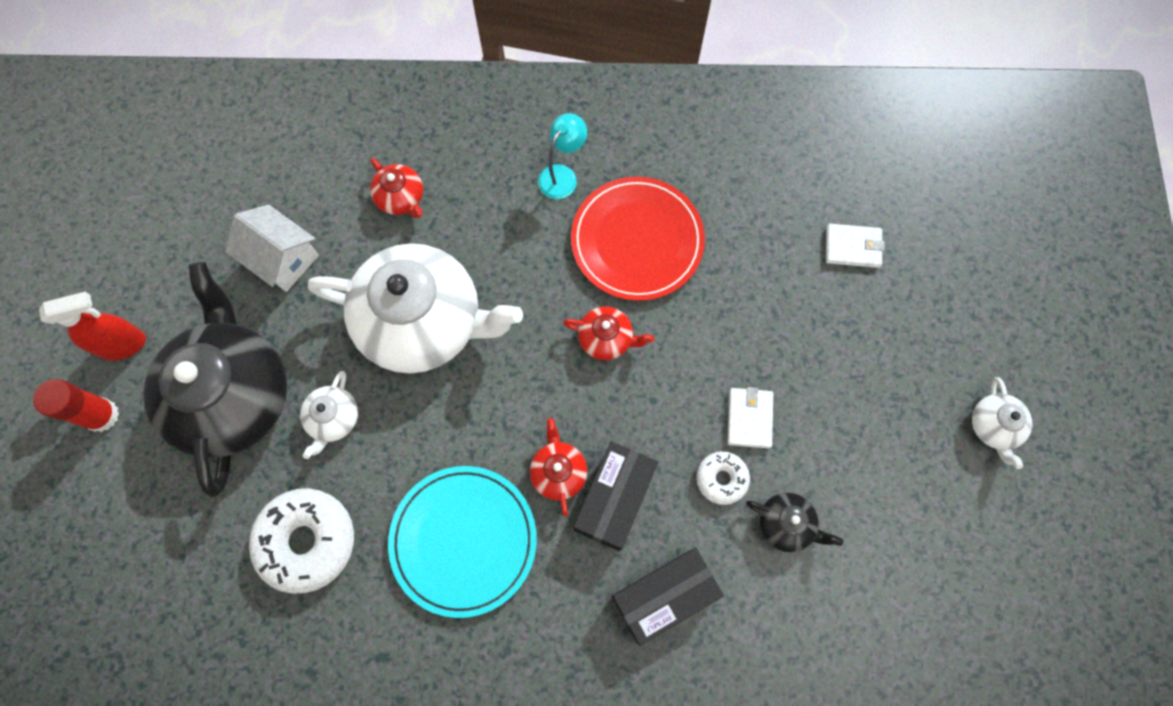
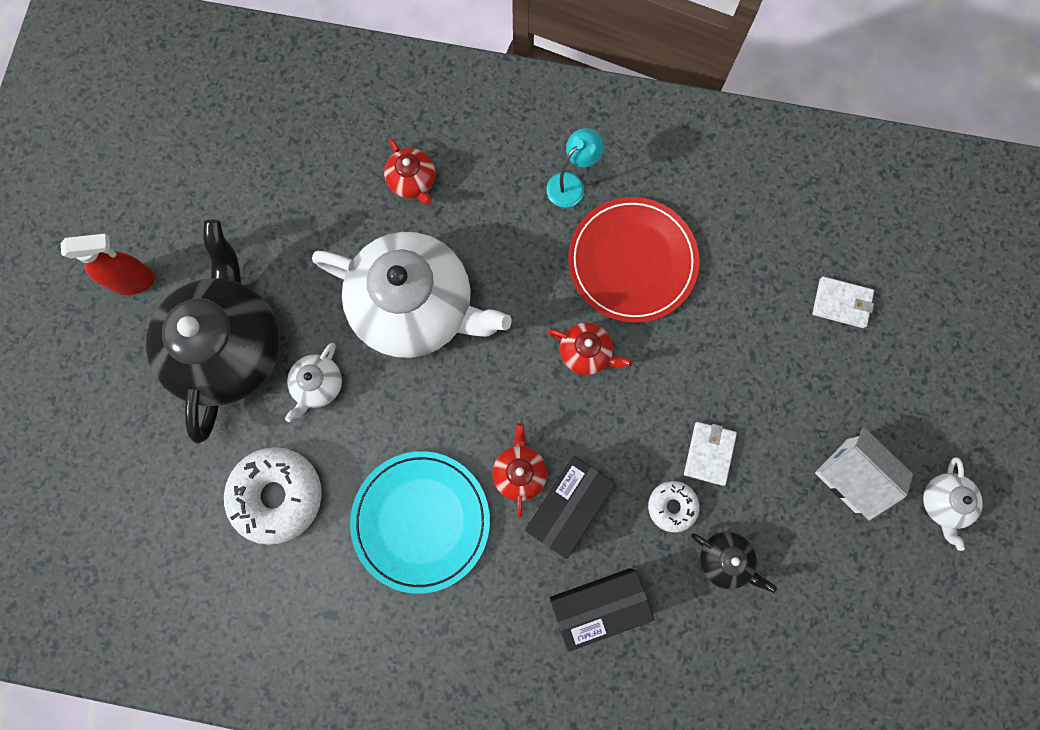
camera: 10 degrees right, 5 degrees up
(102, 415) = (106, 345): red glue stick -> none
(283, 259) = (292, 222): white house -> white house (851, 475)

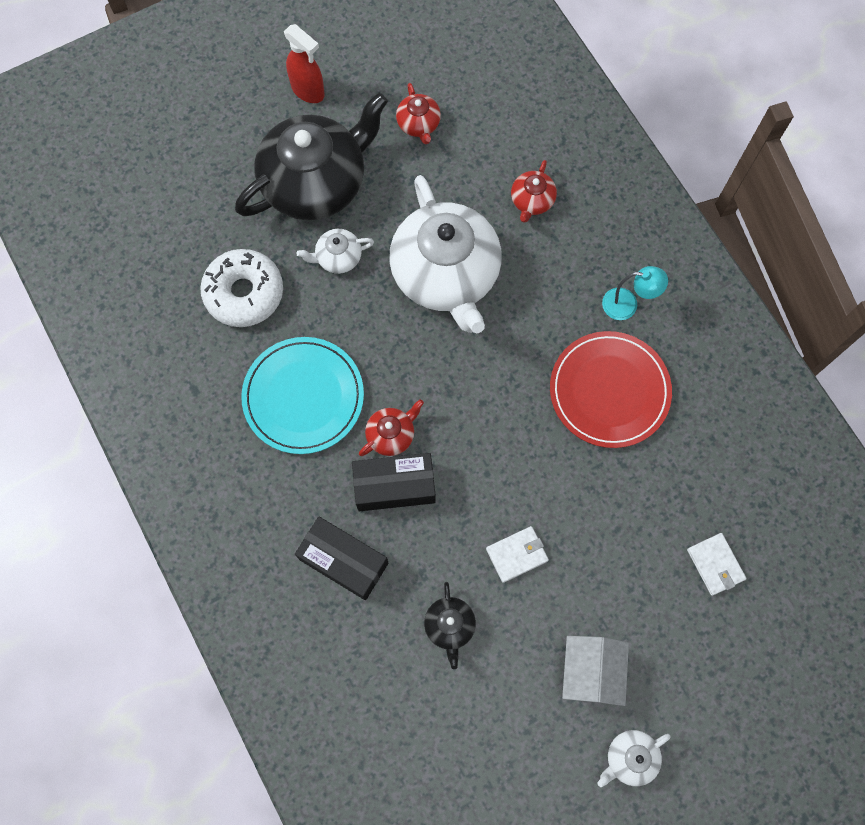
camera: 50 degrees right, 5 degrees down
(586, 352) = (514, 412): red teapot -> red teapot (418, 124)
(672, 506) = (456, 558): white donut -> none

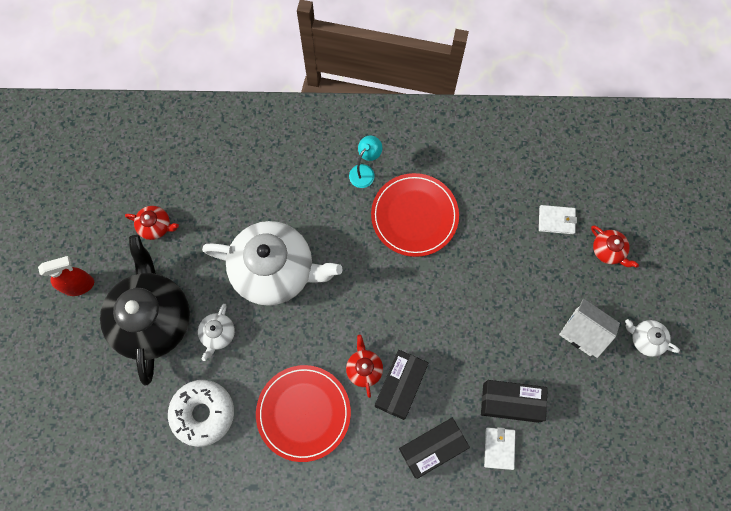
camera: 60 degrees left, 0 degrees up
(303, 397) = (303, 413): turquoise plate -> red plate
(449, 626) = (510, 402): black teapot -> black box
(517, 554) = (487, 334): white wallet -> white wallet (499, 448)
(532, 201) = (258, 187): red teapot -> red teapot (608, 251)
(630, 758) = (646, 339): white teapot -> white teapot turned 120 degrees clockwise

